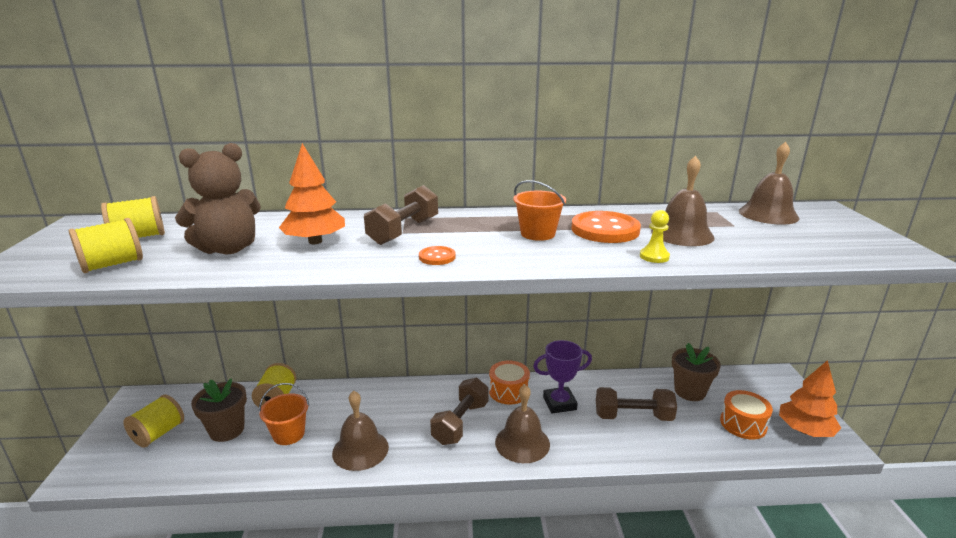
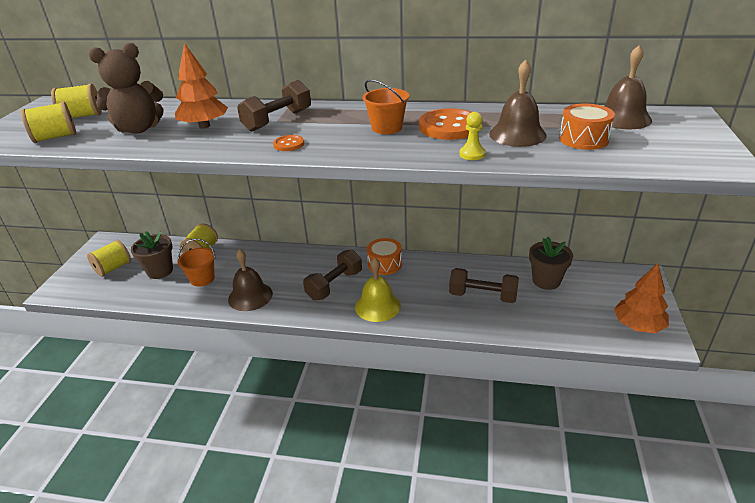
camera: 15 degrees right, 10 degrees up
(522, 443) = (377, 306): brown bell -> yellow bell
(559, 403) = (423, 278): purple trophy -> none
(743, 424) = (581, 313): orange drum -> orange drum (583, 139)

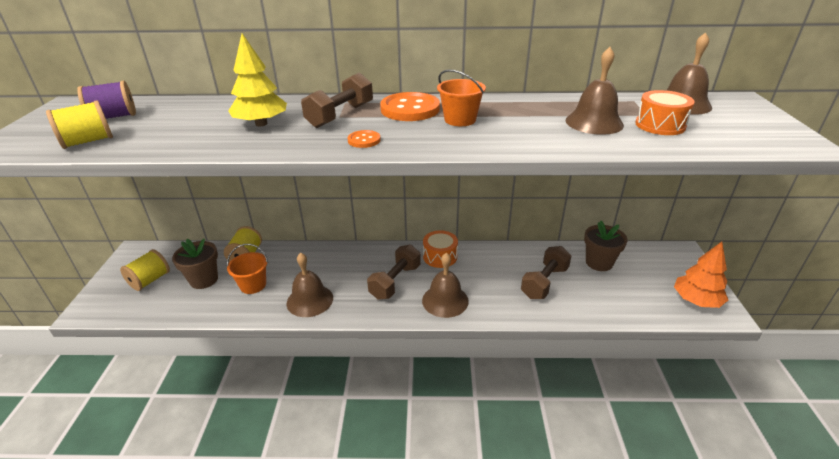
camera: 10 degrees left, 0 degrees up
(82, 116) = (114, 117): yellow spool -> purple spool
(139, 129) = (186, 129): brown teddy bear -> none
(204, 126) = (261, 124): orange tree -> yellow tree
(377, 306) = (445, 300): yellow bell -> brown bell
(449, 127) = (523, 117): orange button -> orange button (410, 109)
(472, 154) = (561, 144): yellow pawn -> none
(482, 296) = (544, 282): brown dumbbell -> brown dumbbell turned 60 degrees counterclockwise

